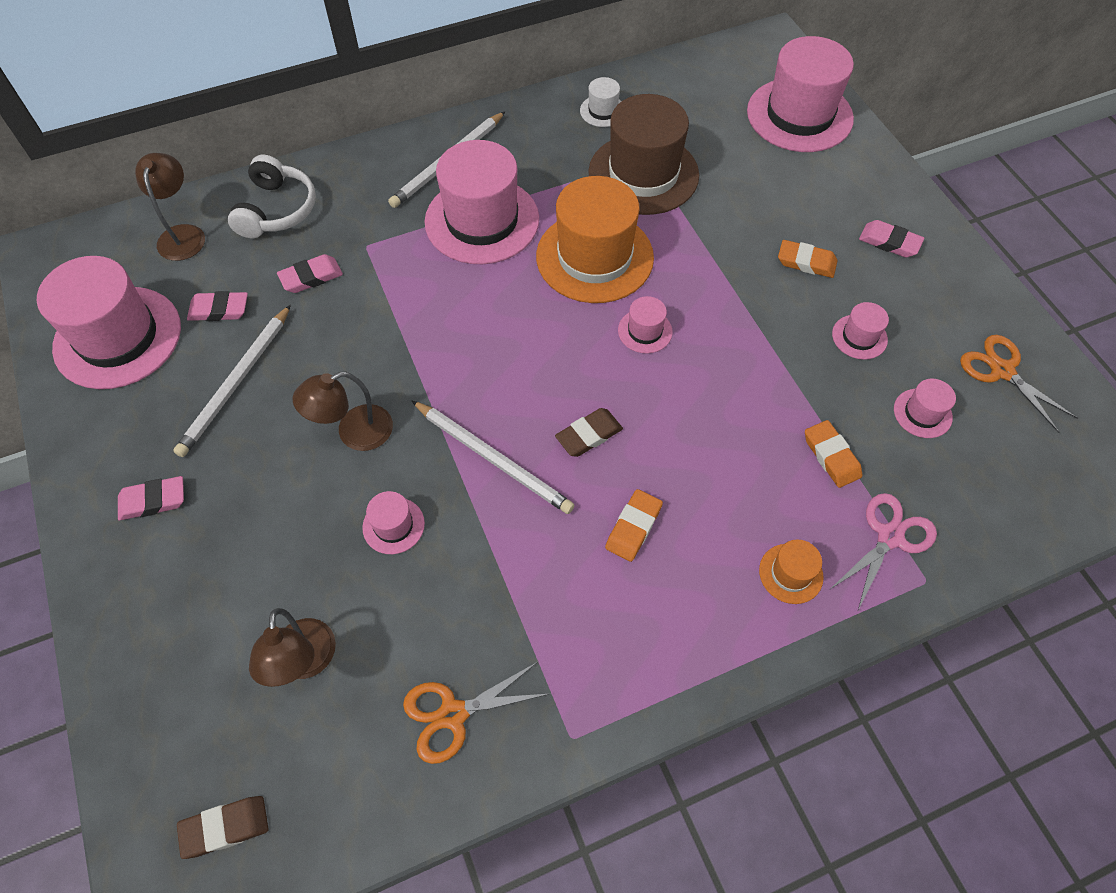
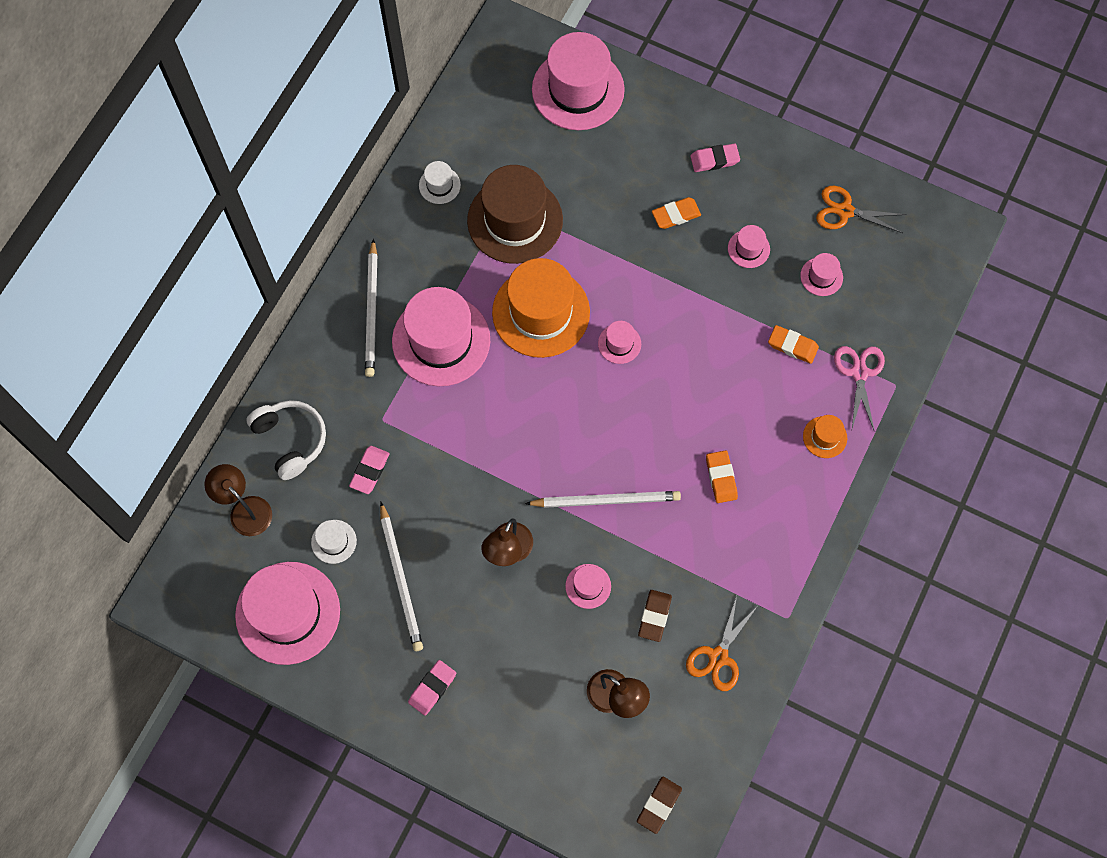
camera: 40 degrees left, 10 degrees up
(219, 310) = (334, 541): pink eraser -> white hat
(589, 435) = (647, 441): brown eraser -> brown eraser (654, 616)

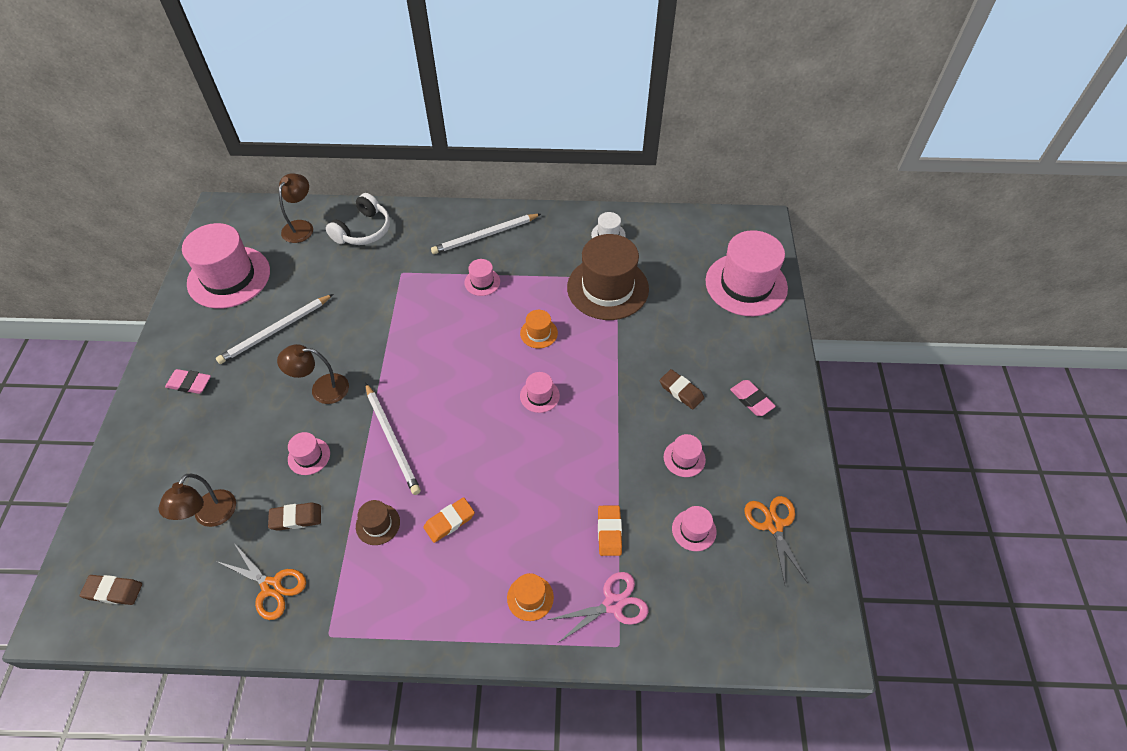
camera: 65 degrees right, 15 degrees down
(334, 541) = (293, 281): white hat -> none
(369, 471) = (357, 281): pink eraser -> none
(441, 340) = (482, 282): pink hat -> pink hat, size x0.44
(541, 312) = (539, 333): orange hat -> orange hat, size x0.44
(676, 215) = (681, 391): orange eraser -> brown eraser
(695, 543) = (378, 524): none -> brown hat
(718, 657) = (271, 587): orange scissors -> orange scissors turned 150 degrees counterclockwise

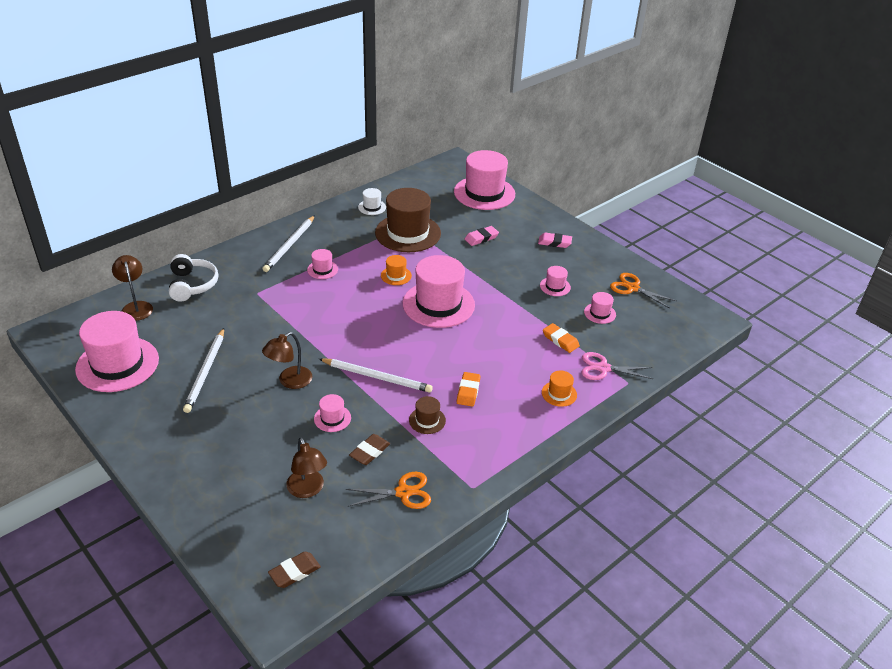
camera: 45 degrees left, 15 degrees down
(189, 383) = (179, 437): pink eraser -> pink eraser (481, 238)
(539, 396) = (438, 304): pink hat -> pink hat, size x2.27
(613, 604) = (603, 368): pink scissors -> pink scissors turned 105 degrees counterclockwise
(681, 391) = (514, 258): brown eraser -> none

